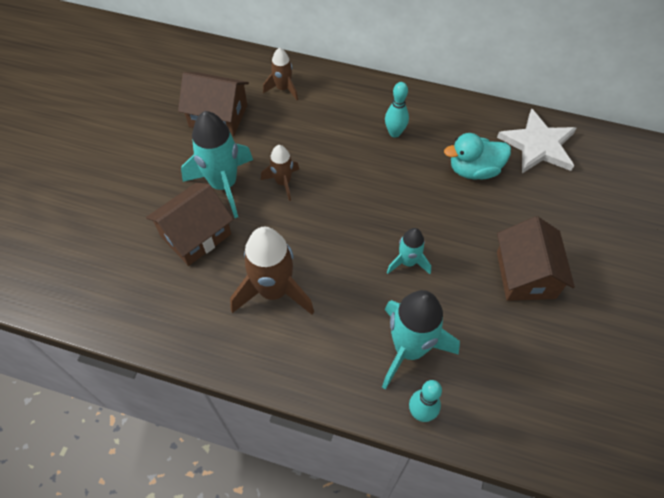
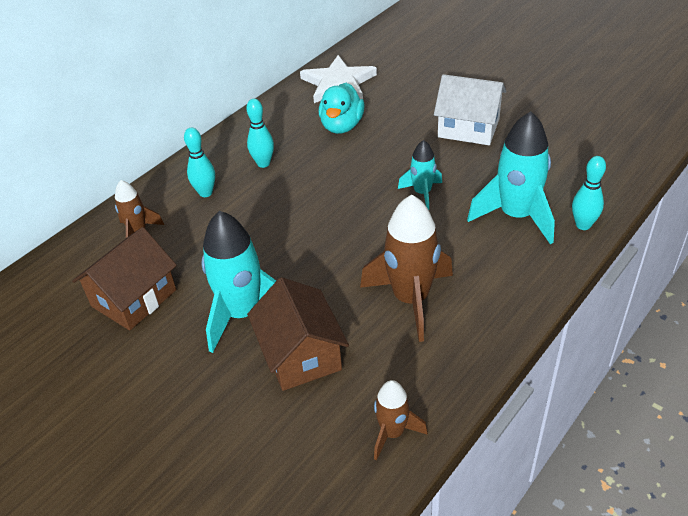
camera: 65 degrees left, 15 degrees down
(283, 182) = (272, 261): brown rocket -> brown rocket (392, 433)
(342, 110) = (205, 193): none -> turquoise bowling pin
(525, 275) = (468, 128): brown house -> white house

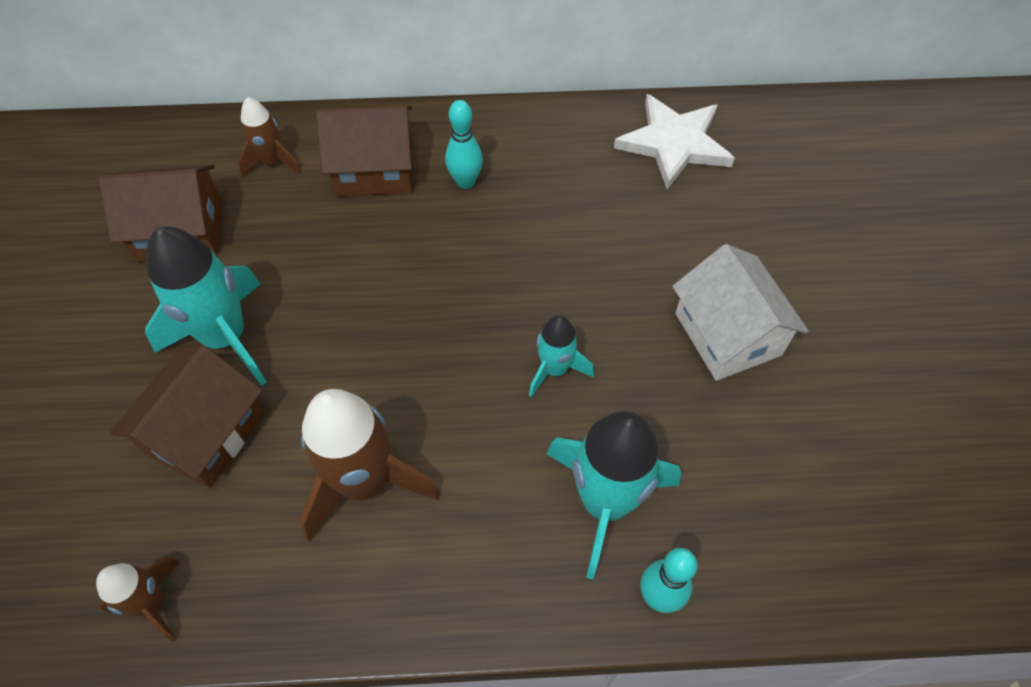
camera: 45 degrees right, 15 degrees up
(205, 193) = (374, 169): turquoise bowling pin -> brown house
(342, 126) = (599, 204): turquoise duck -> none

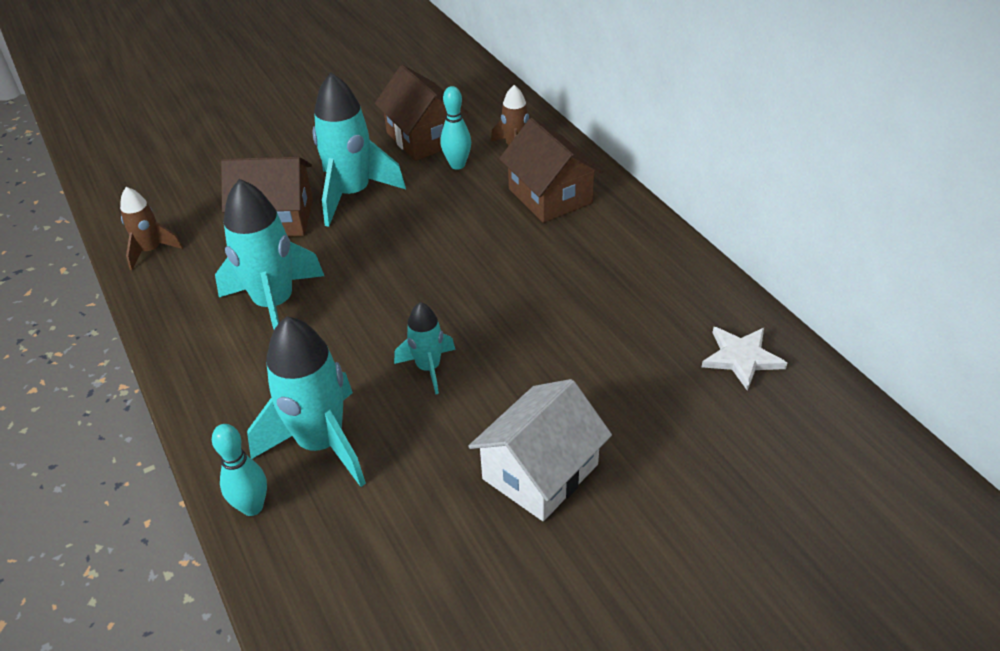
camera: 65 degrees right, 15 degrees down
(365, 482) = (275, 304): brown rocket -> turquoise rocket
(465, 182) = (578, 246): turquoise bowling pin -> turquoise bowling pin (457, 165)
(674, 143) = (741, 358): white star -> white star, size x0.64

